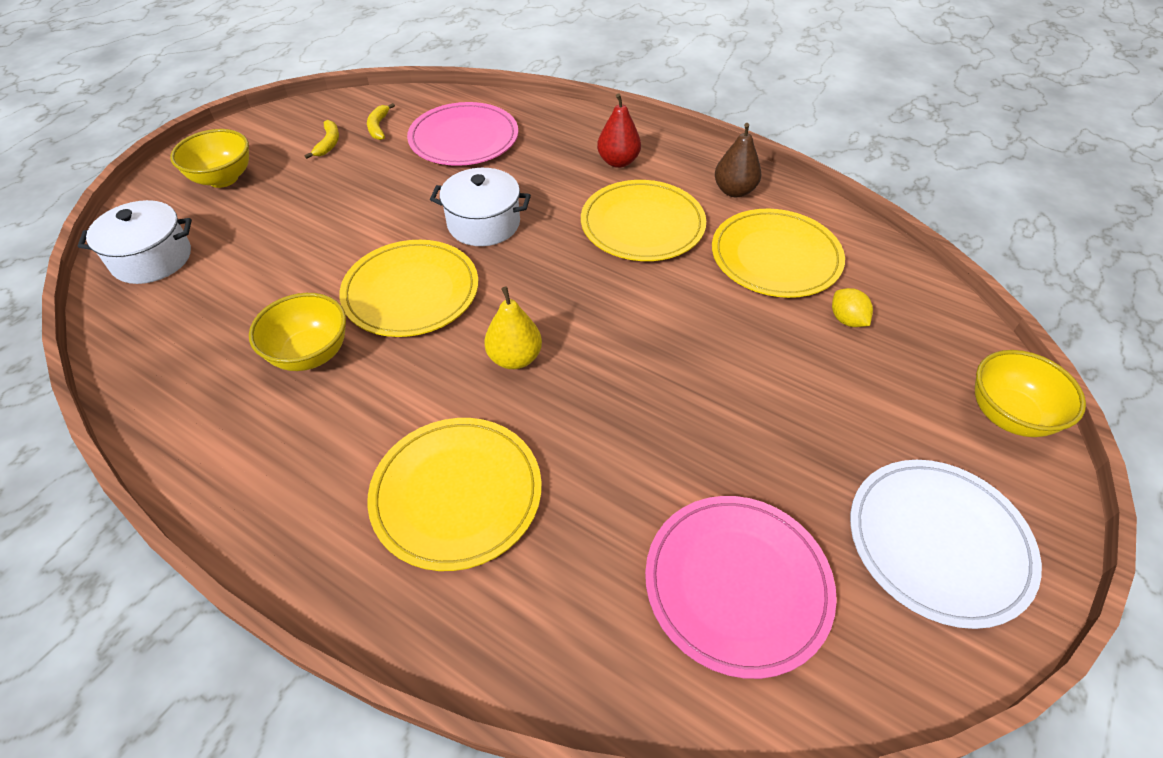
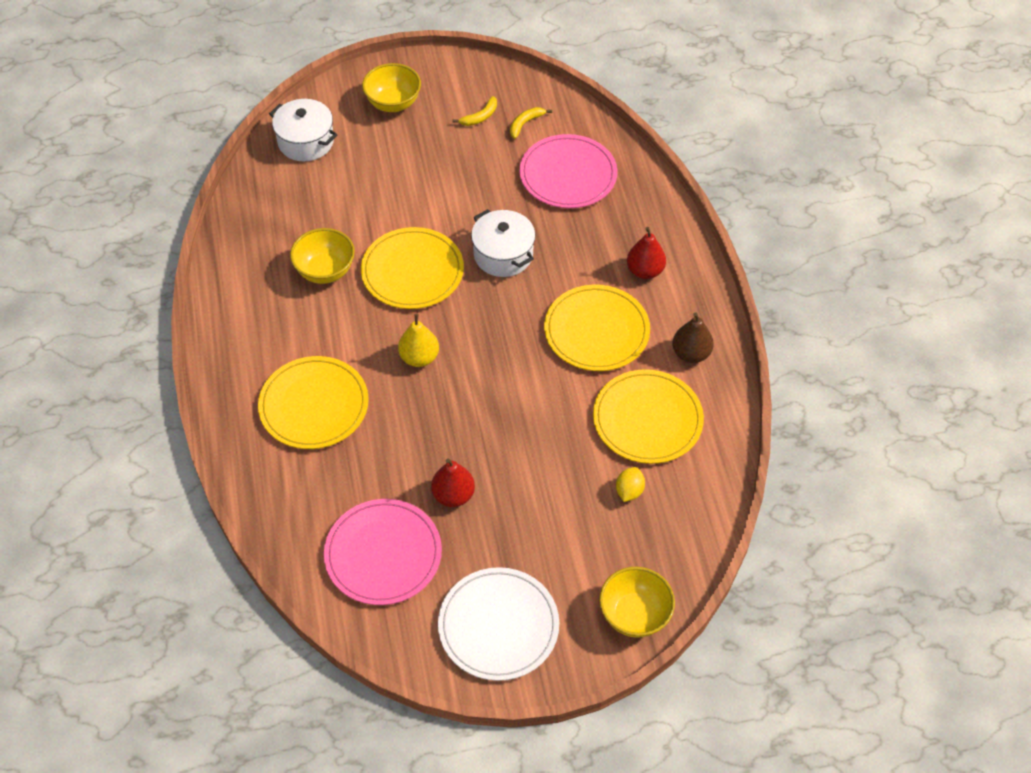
camera: 45 degrees right, 5 degrees up
(719, 455) = (453, 495): none -> red pear

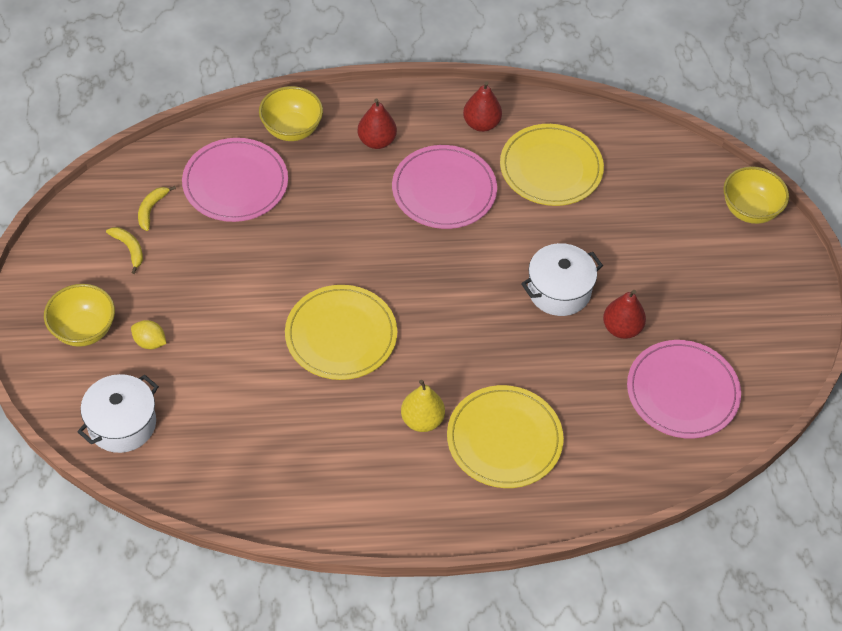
camera: 85 degrees left, 0 degrees up
(325, 271) = (325, 417): yellow bowl -> yellow bowl (291, 129)
(419, 357) = (456, 340): yellow pear -> yellow pear (422, 420)
(498, 626) = (758, 309): white plate -> none
(503, 254) = (333, 253): white pot -> white pot (559, 290)
(525, 124) = (151, 209): yellow banana -> yellow banana turned 60 degrees clockwise
(596, 331) = (444, 190): yellow plate -> pink plate
(629, 491) = (627, 194): yellow lemon -> yellow lemon (150, 342)
(690, 353) = (481, 124): brown pear -> red pear

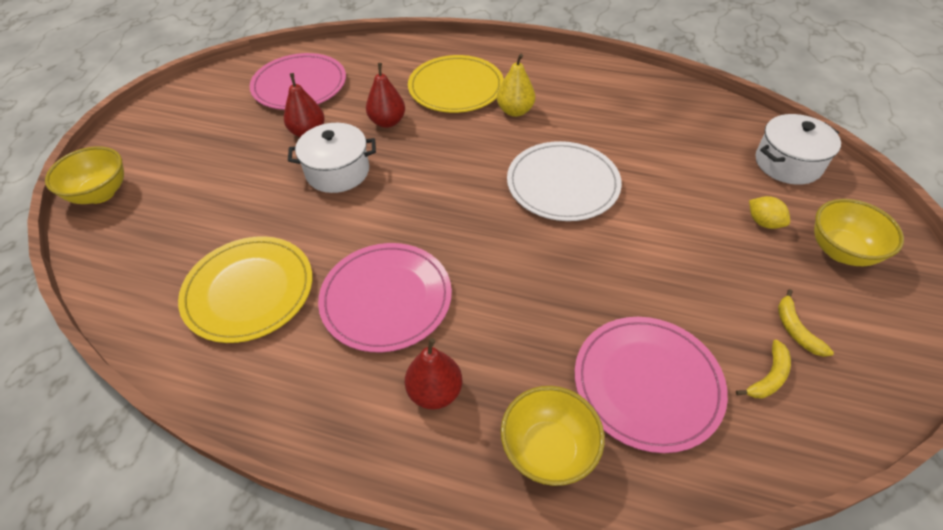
camera: 155 degrees left, 5 degrees down
(341, 335) = (563, 184): yellow plate -> white plate
(481, 124) = (285, 376): red pear -> red pear (387, 122)

